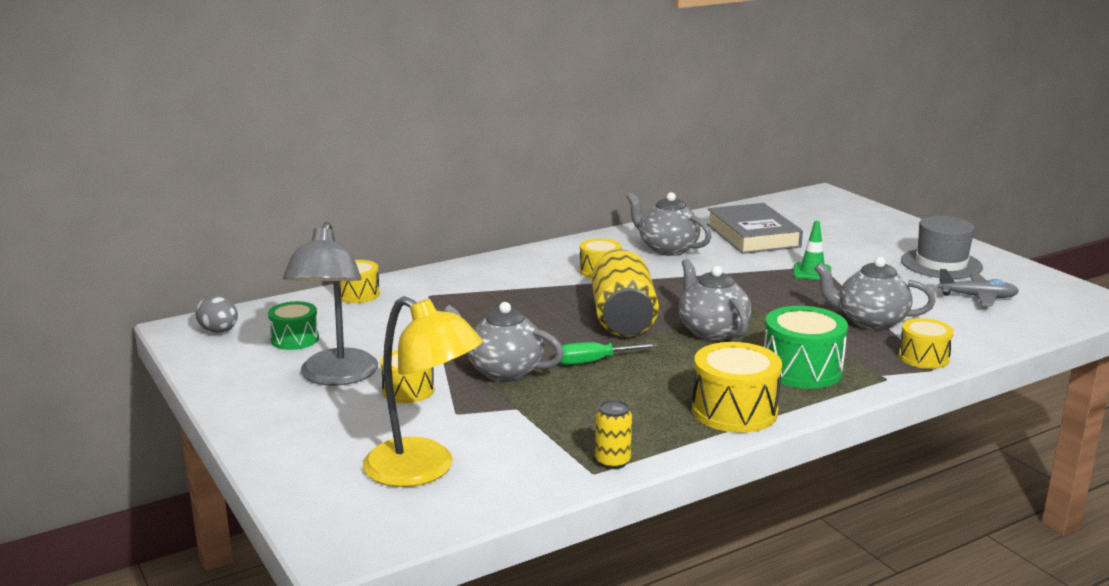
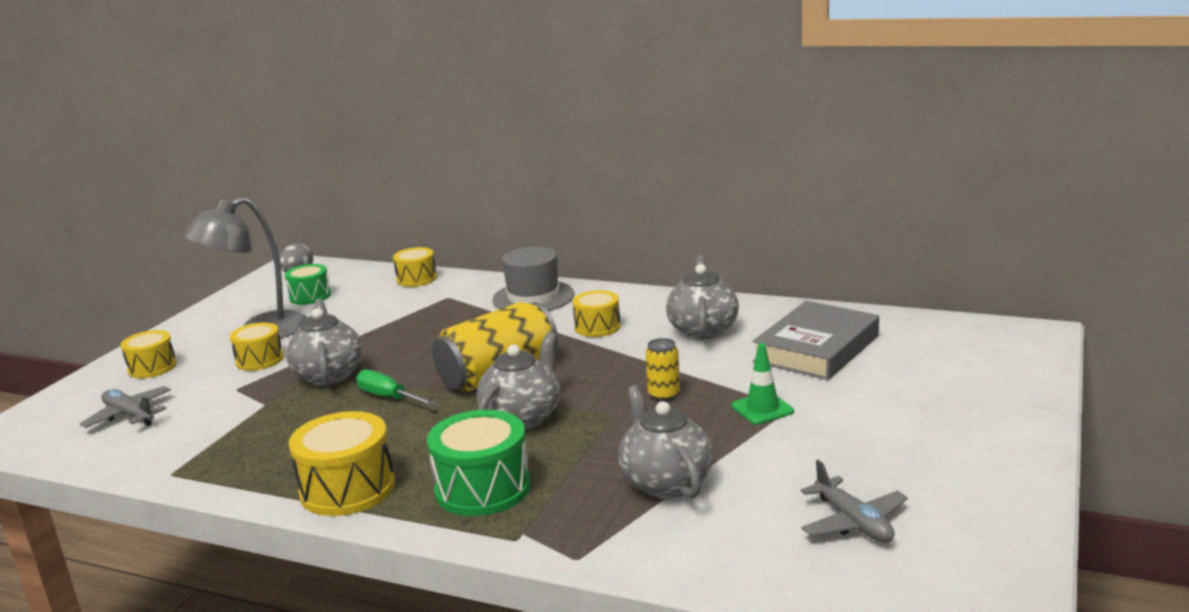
camera: 55 degrees right, 0 degrees up
(423, 470) = (129, 415): yellow lamp -> grey plane
(612, 461) = (197, 474): yellow can -> yellow can (664, 395)
(923, 357) = (603, 543): yellow drum -> yellow drum (152, 367)
(941, 264) = (929, 467): grey hat -> grey hat (533, 297)

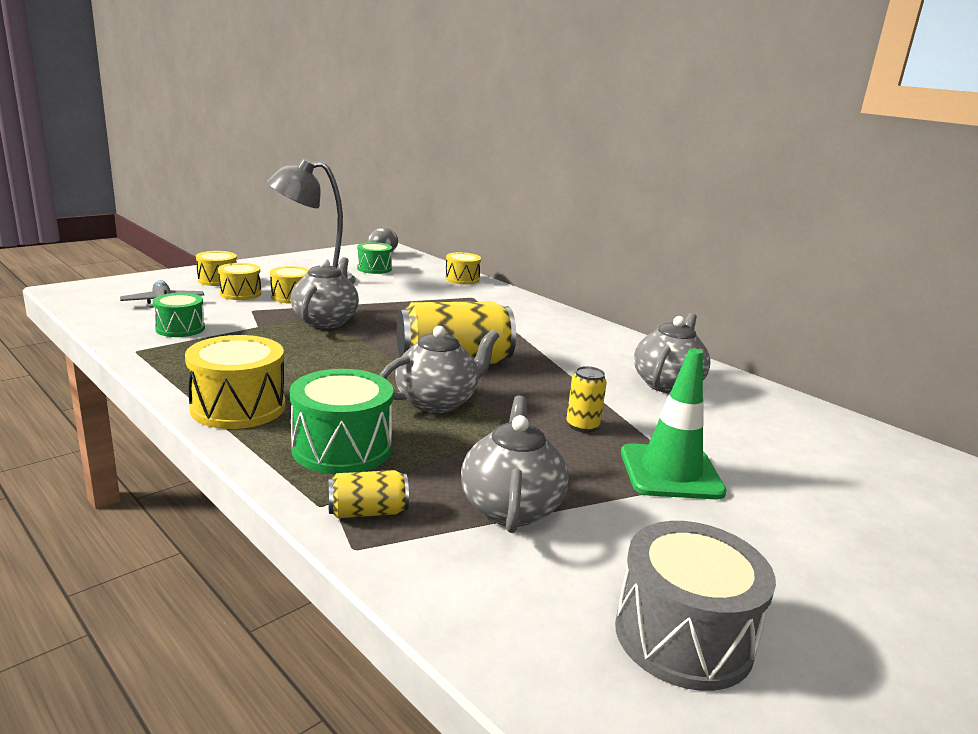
camera: 20 degrees right, 0 degrees up
(186, 435) = (180, 328): none -> green drum
(387, 397) = (349, 350): green screwdriver -> none
(533, 297) = (539, 316): grey hat -> none
(559, 529) = (367, 512): none -> yellow can
(597, 327) = (572, 353): yellow drum -> yellow drum (240, 293)
(762, 409) = (670, 472): green traffic cone -> green traffic cone, size x1.65
(816, 348) = (771, 435): grey book -> none
(853, 522) = (683, 636): grey plane -> grey drum

